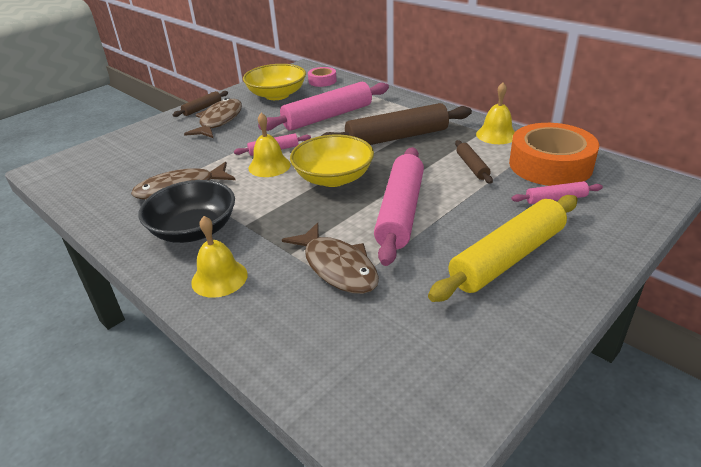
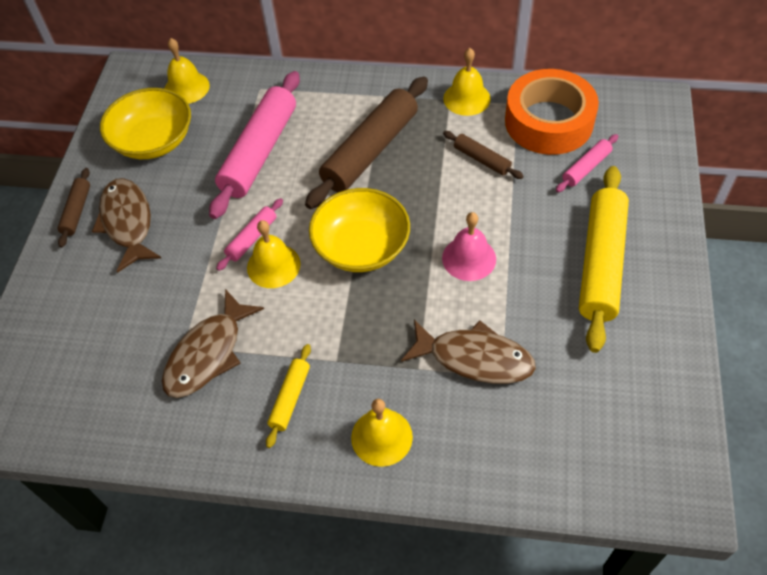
camera: 35 degrees left, 20 degrees up
(194, 230) = (290, 398): black bowl -> yellow rolling pin
(322, 81) = (186, 87): pink tape -> yellow bell
(400, 212) = (469, 258): pink rolling pin -> pink bell

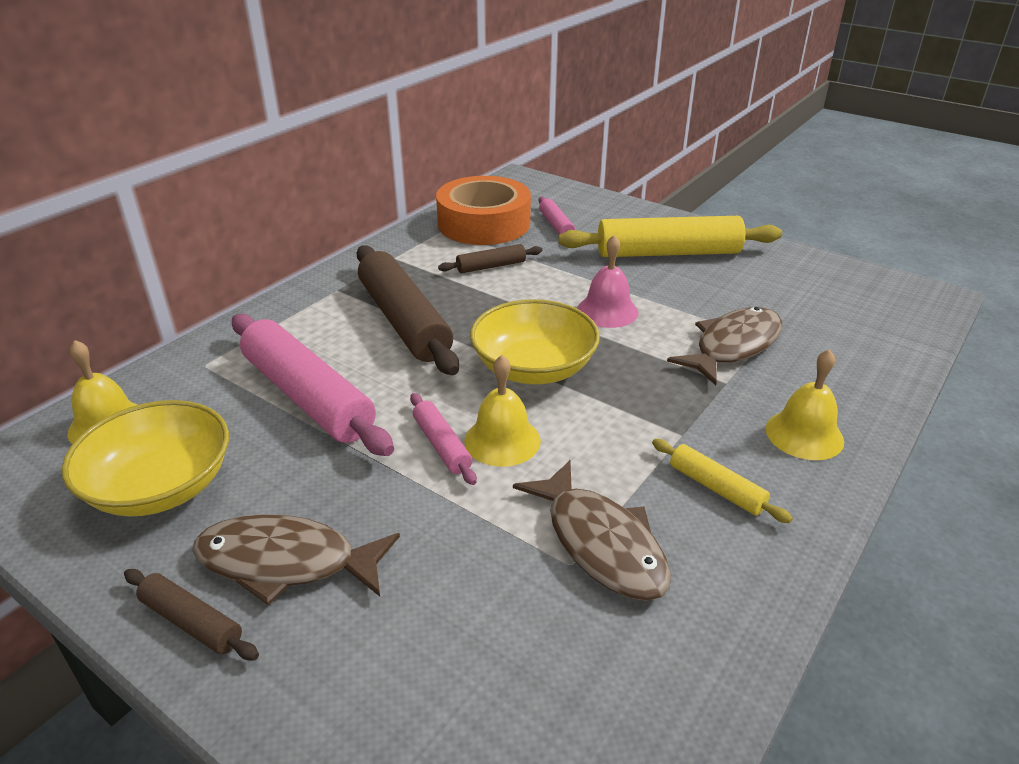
camera: 65 degrees left, 20 degrees down
(466, 98) = (404, 249): yellow bell -> none
(601, 263) = (668, 253): yellow rolling pin -> yellow rolling pin turned 45 degrees counterclockwise

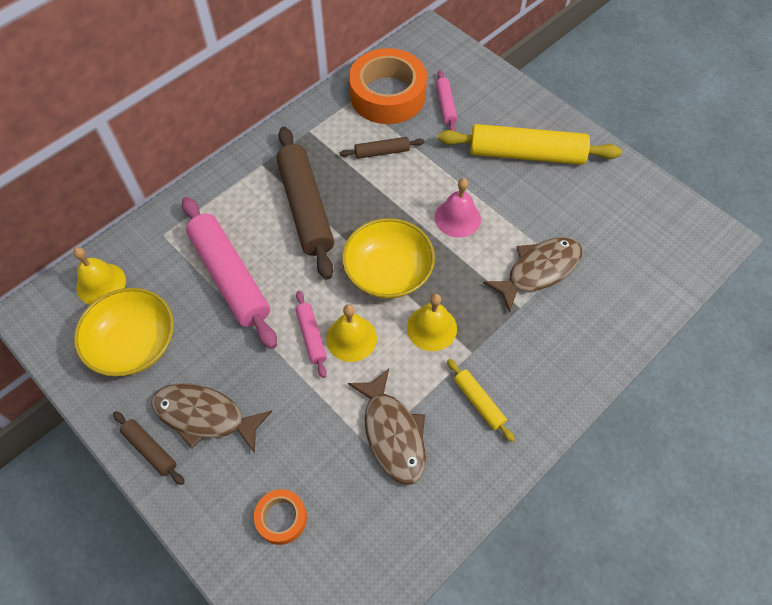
camera: 10 degrees right, 25 degrees up
(445, 690) = (281, 518): none -> orange tape
(804, 434) = (555, 365): yellow bell -> yellow bell (431, 328)

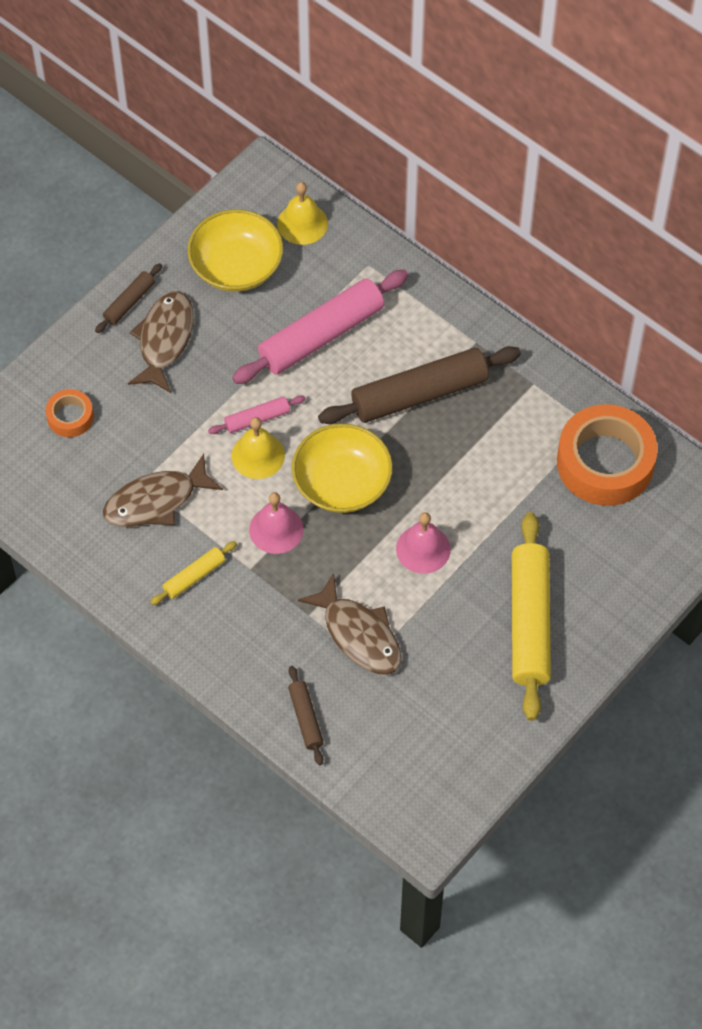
camera: 85 degrees right, 0 degrees up
(382, 152) = (511, 464): brown rolling pin -> brown rolling pin (306, 718)
(431, 328) = (276, 529): yellow bell -> pink bell
(445, 105) = (597, 529): pink rolling pin -> none

